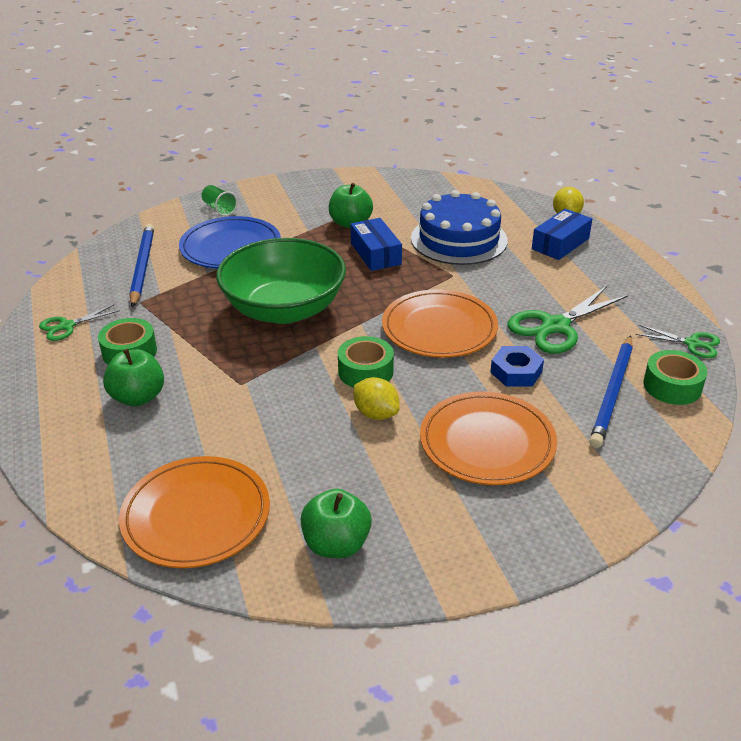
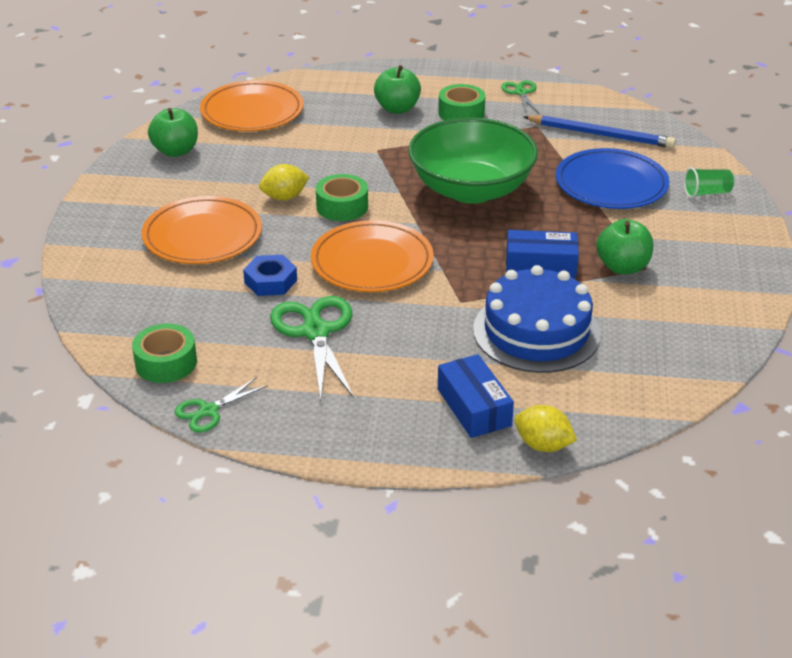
camera: 115 degrees right, 0 degrees up
(612, 393) = (192, 322): blue pencil -> none

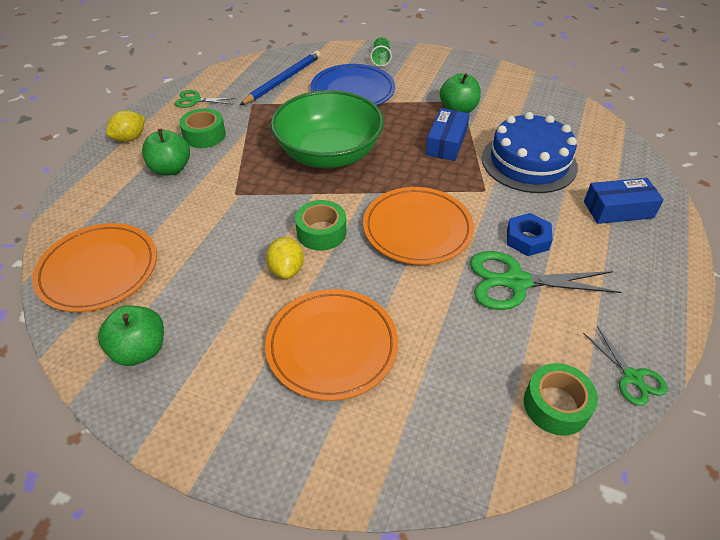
camera: 75 degrees left, 10 degrees up
(270, 281) = (430, 301): blue nut -> blue nut (527, 239)
(543, 445) = (658, 186): yellow lemon -> yellow lemon (130, 138)

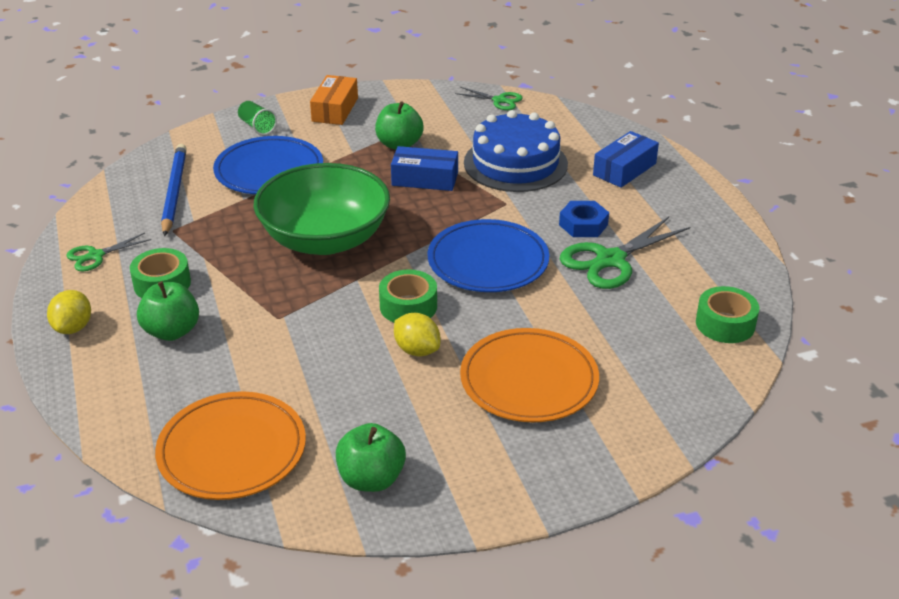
camera: 40 degrees left, 10 degrees down
(417, 229) = (488, 261): orange plate -> blue plate
(443, 67) = (335, 109): none -> orange box
(446, 143) = (425, 179): blue box -> blue box turned 60 degrees counterclockwise
(632, 377) = (752, 279): green scissors -> green scissors (499, 100)

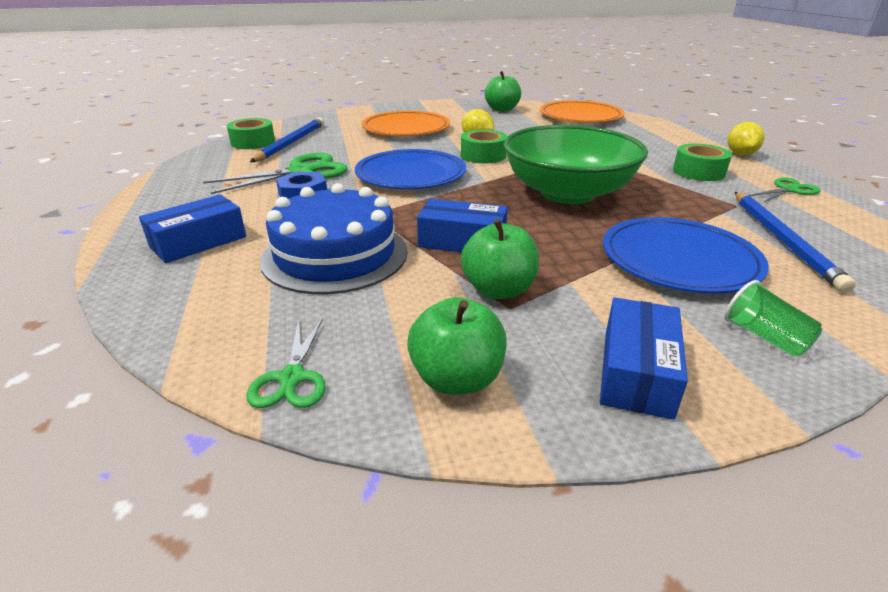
camera: 175 degrees left, 5 degrees down
(172, 331) = (661, 151): green apple -> green apple (457, 379)
(335, 109) = (636, 372): orange box -> blue box
(499, 100) = (291, 378): green scissors -> green scissors turned 120 degrees counterclockwise
(671, 325) = (291, 143): none -> blue pencil

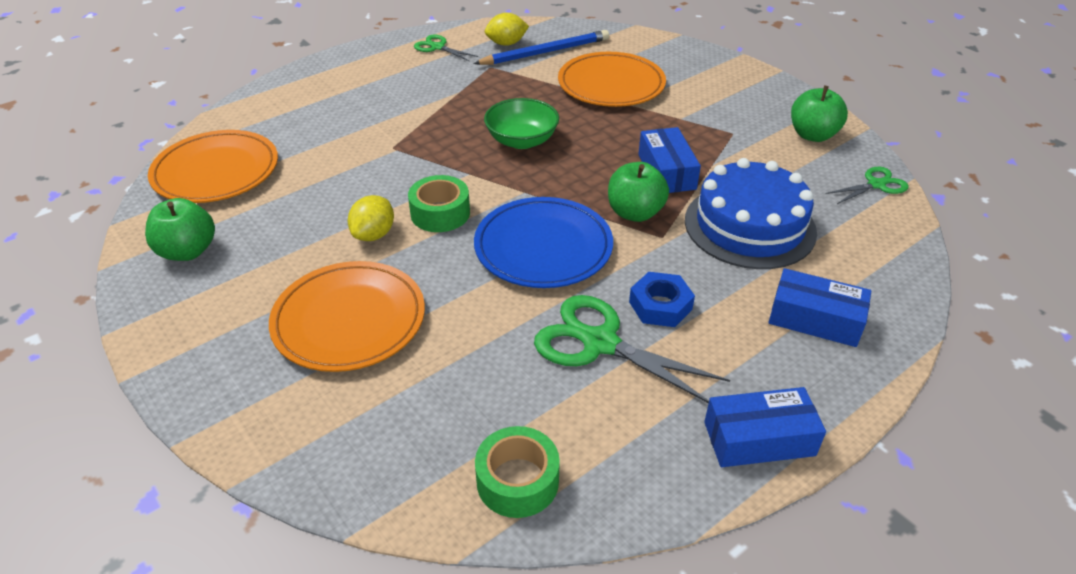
camera: 115 degrees left, 10 degrees up
(291, 143) = (492, 424): blue pencil -> none
(498, 290) = (718, 141): green apple -> green apple (635, 213)
(567, 193) = (522, 140): green bowl -> green bowl, size x0.56
(636, 372) = (747, 89): blue box -> blue box (759, 438)
(679, 260) = (611, 84): blue plate -> orange plate
(698, 172) = (415, 83): green tape -> none
(740, 154) = (345, 65): yellow lemon -> yellow lemon (506, 44)
(764, 337) = (678, 60): green cup -> none

